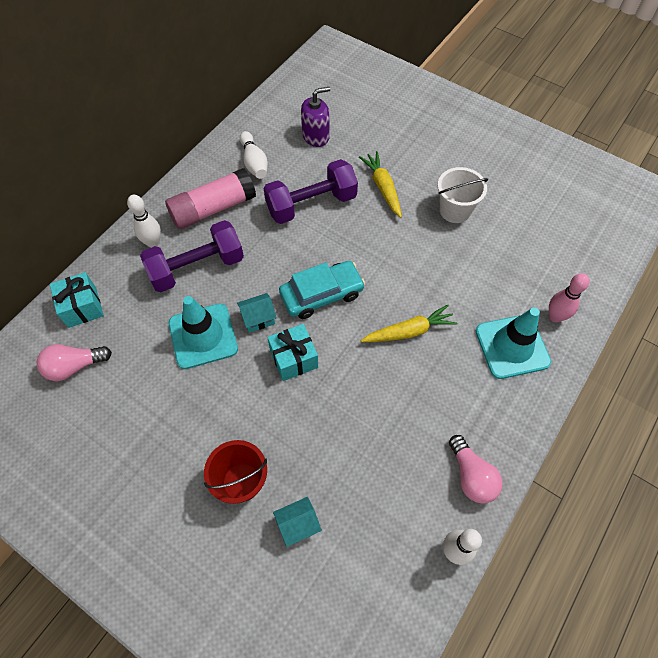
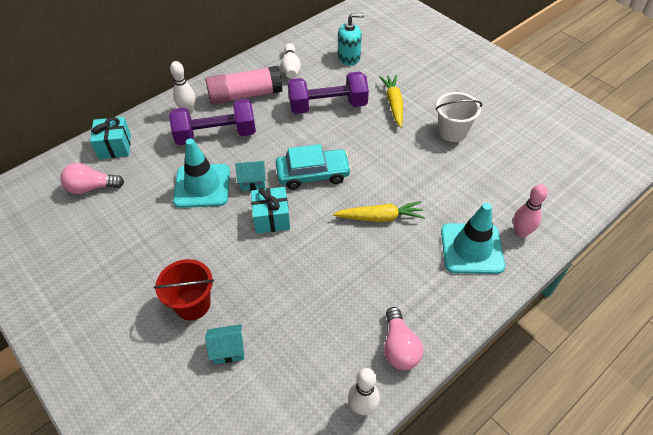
camera: 15 degrees right, 10 degrees down
(316, 136) = (349, 57): purple soap dispenser -> turquoise soap dispenser

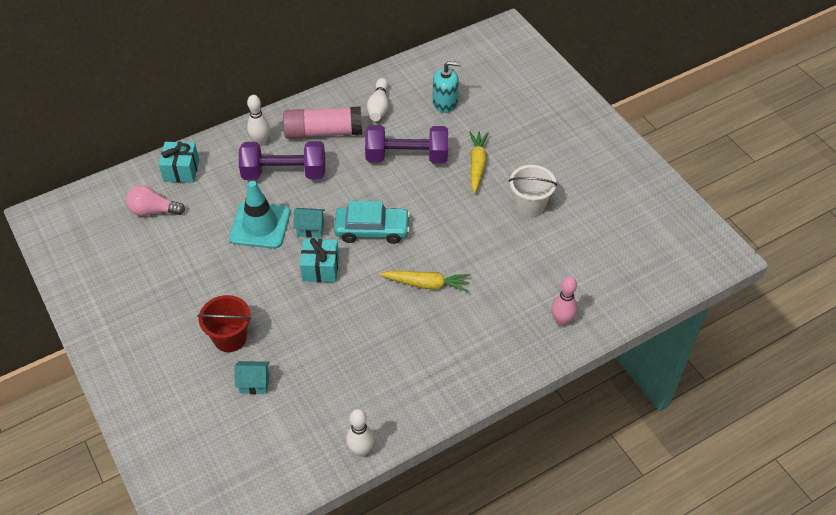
camera: 10 degrees right, 0 degrees up
(399, 347) = (408, 407): pink light bulb -> none
(471, 248) = (507, 329): turquoise traffic cone -> none

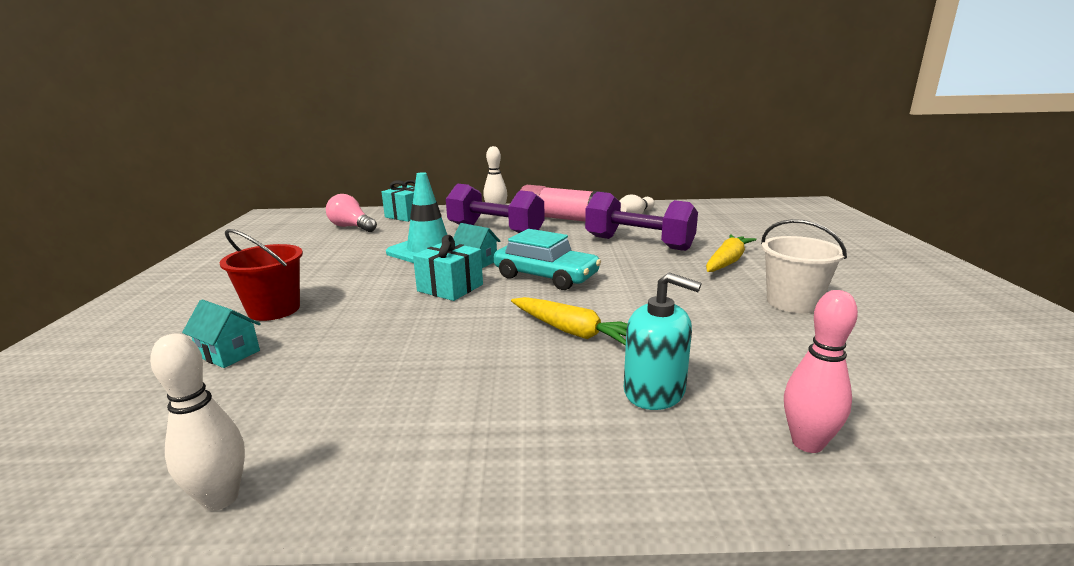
camera: 30 degrees right, 30 degrees down
(445, 102) = (712, 224): turquoise soap dispenser -> turquoise soap dispenser (654, 391)

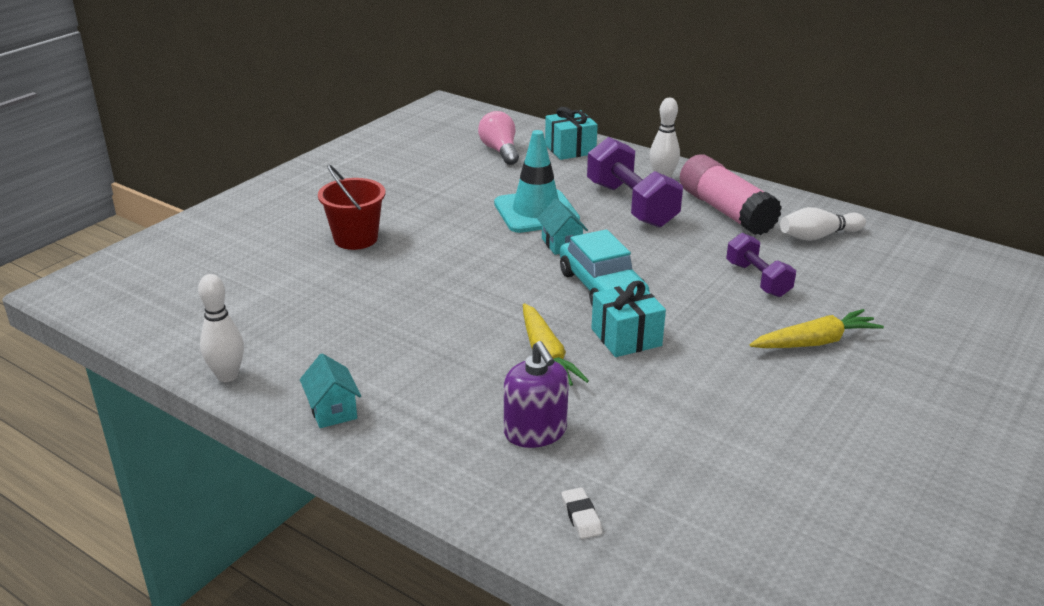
camera: 35 degrees right, 10 degrees up
(229, 353) = (298, 271): turquoise house -> turquoise house (332, 410)
(450, 288) = (504, 267): turquoise gift -> turquoise gift (626, 337)
(638, 243) = (757, 279): purple dumbbell -> purple dumbbell, size x0.60
(654, 391) = (535, 432): turquoise soap dispenser -> purple soap dispenser
(792, 302) = (793, 415): white bucket -> none
(807, 443) = (581, 516): pink bowling pin -> white eraser

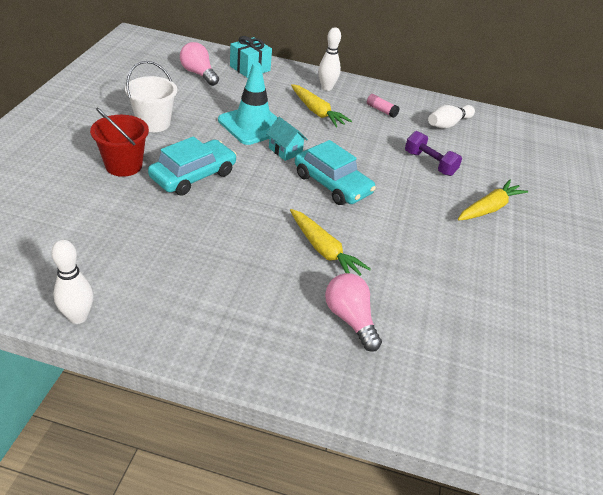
camera: 25 degrees left, 10 degrees up
(332, 410) = (186, 332): turquoise house -> none
(414, 199) = (153, 123): none -> white bucket
(430, 257) = (193, 175): none -> turquoise car
(535, 432) = (350, 319): purple soap dispenser -> pink light bulb
(581, 516) = (419, 386): white eraser -> none
(626, 337) = (370, 224): turquoise gift -> none
(631, 205) = (317, 112): purple dumbbell -> yellow carrot
(725, 211) = (381, 110): pink glue stick -> pink glue stick, size x0.41

